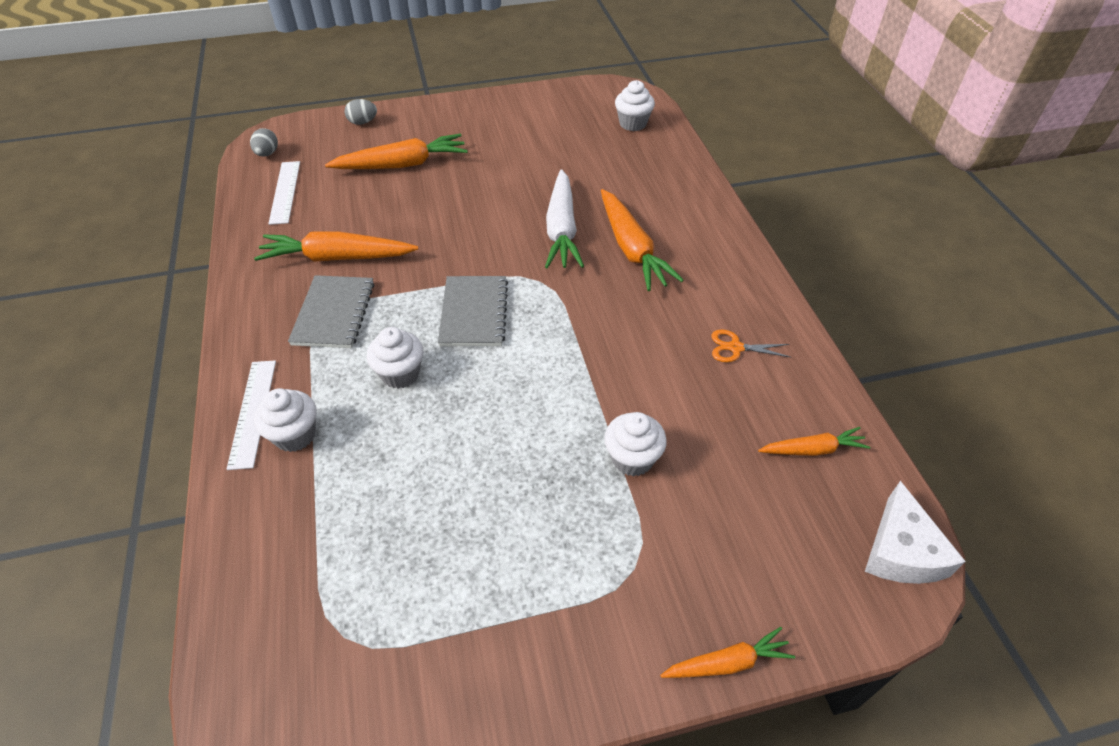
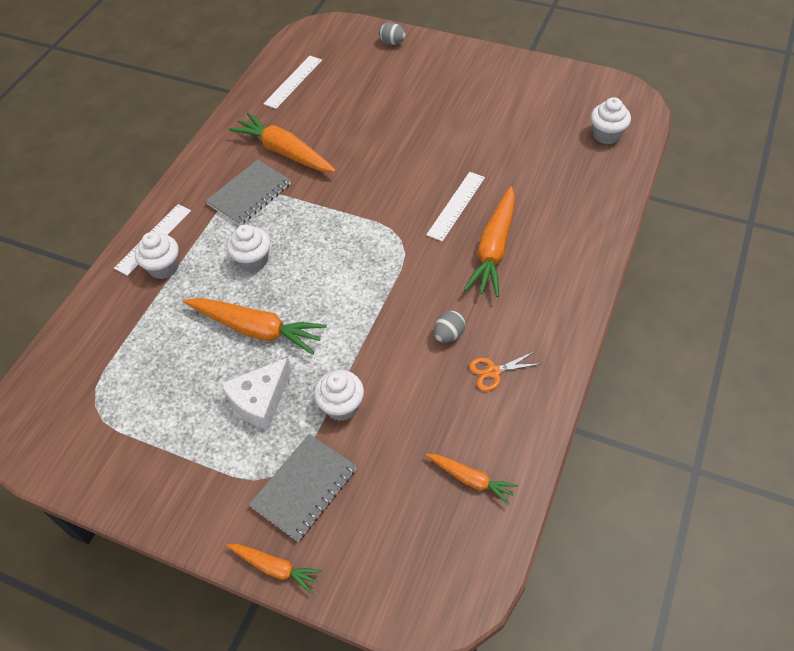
camera: 40 degrees right, 5 degrees up
(267, 154) = (306, 43): grey egg -> grey egg (449, 335)
(402, 164) = (389, 94): orange carrot -> orange carrot (257, 329)
(474, 313) = (335, 241): grey notebook -> grey notebook (304, 488)
(562, 229) = (456, 206): white carrot -> white ruler
(735, 348) = (493, 372): orange scissors -> orange scissors turned 60 degrees counterclockwise
(901, 551) = (458, 587): white cheese -> white cheese (260, 400)

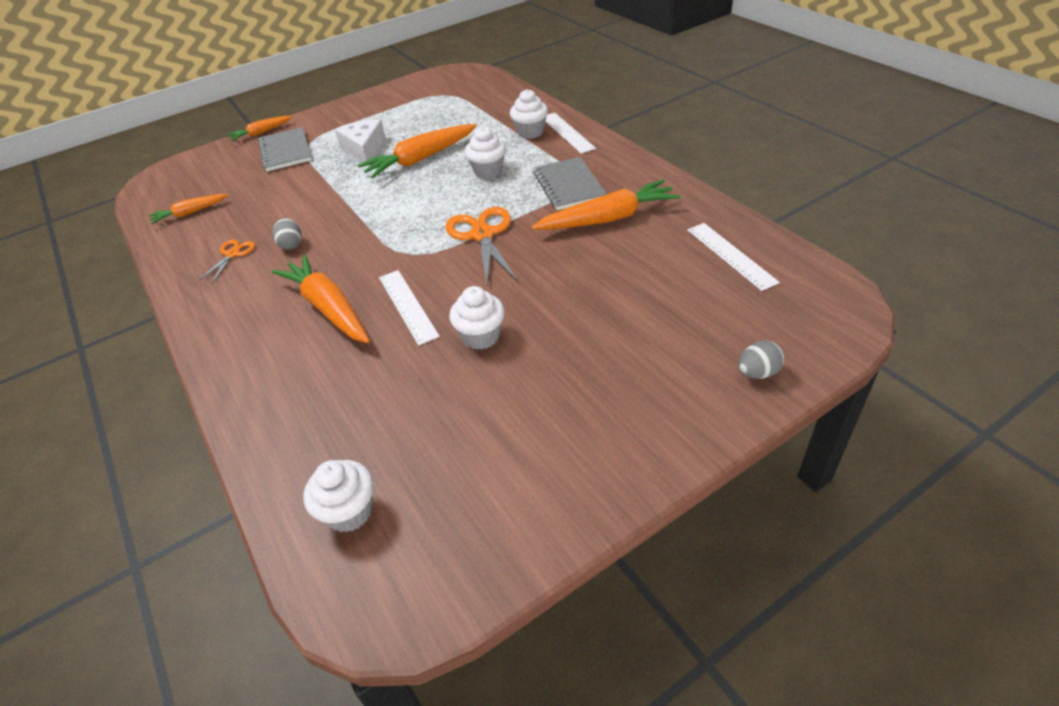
camera: 125 degrees right, 10 degrees down
(341, 406) = (313, 178): white cupcake -> white cupcake (481, 336)
(350, 211) = (482, 235): none -> orange scissors

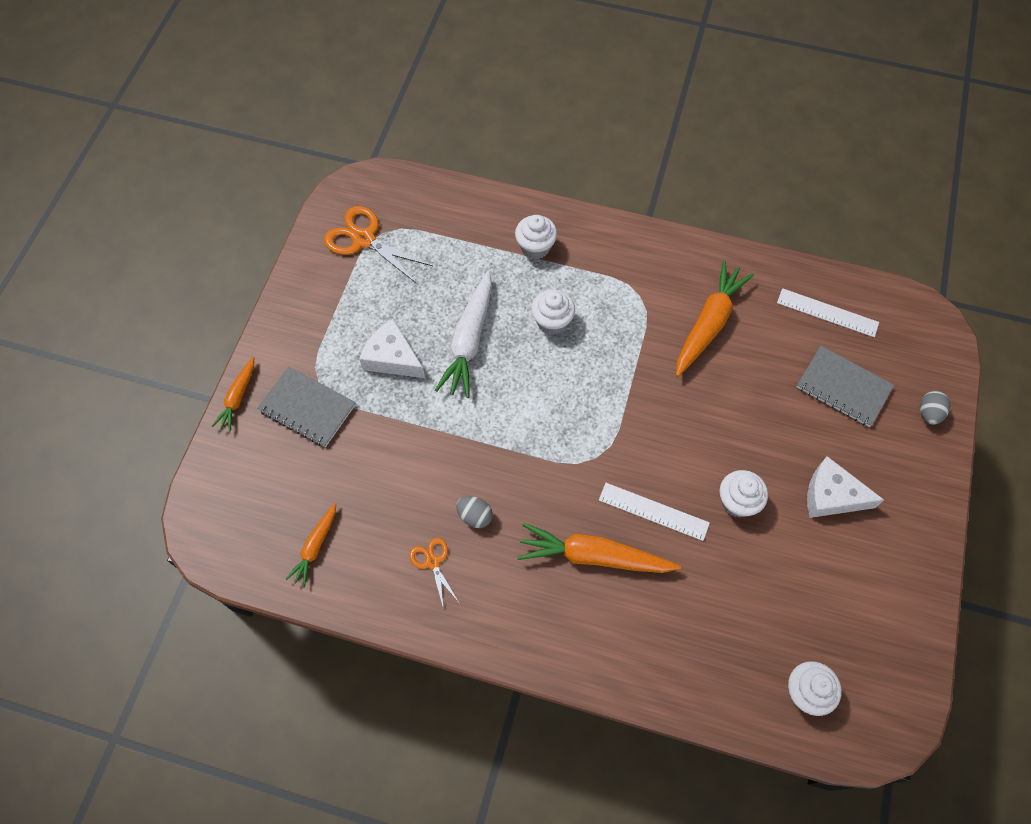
camera: 45 degrees left, 20 degrees up
(420, 159) = (469, 341): orange carrot -> white carrot
(482, 235) = (630, 401): orange scissors -> orange scissors (364, 239)
(567, 132) = (570, 230): white ruler -> none
(569, 185) = (641, 301): grey notebook -> grey notebook (843, 387)
(572, 379) = (831, 496): none -> white cheese

